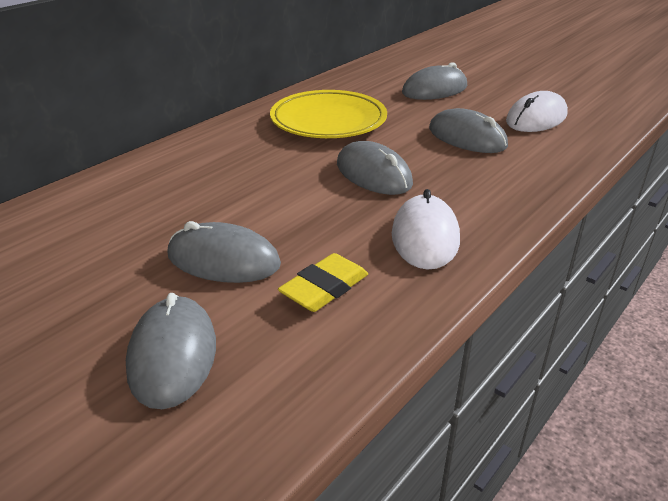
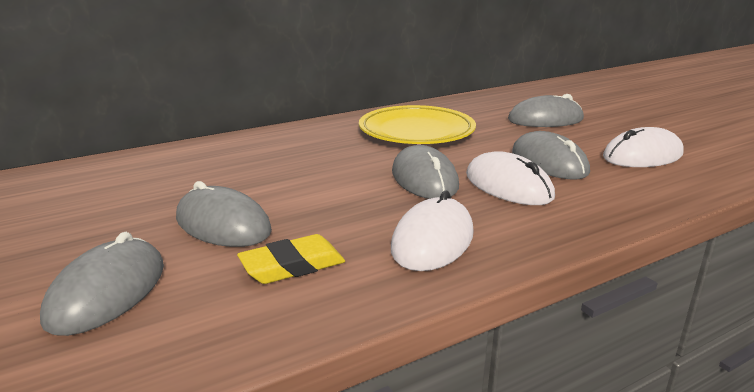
camera: 20 degrees right, 10 degrees down
(449, 168) = (508, 186): none -> white mouse

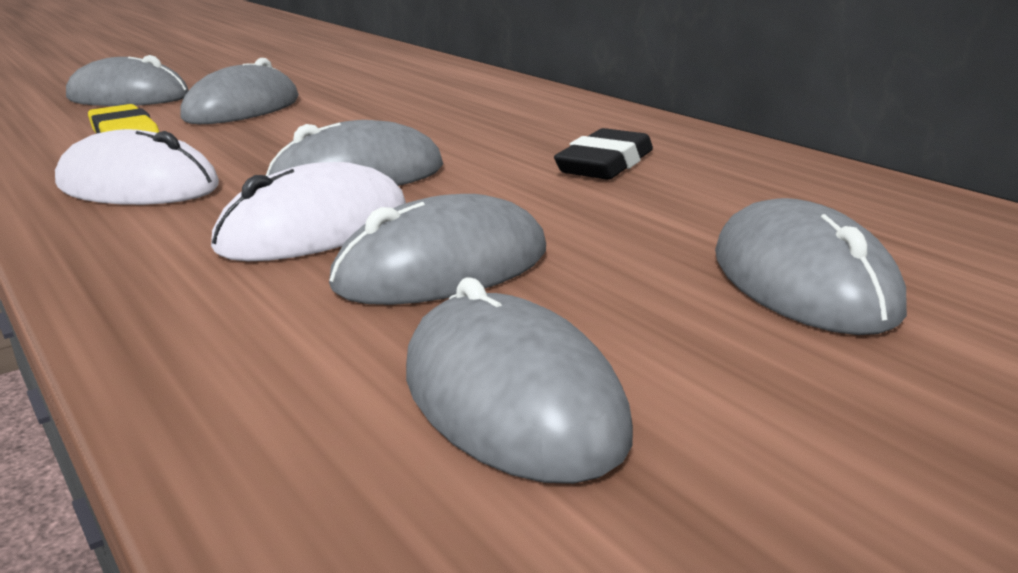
camera: 85 degrees right, 0 degrees up
(416, 132) = (605, 164): yellow plate -> black eraser
(642, 155) = (512, 399): white mouse -> grey mouse

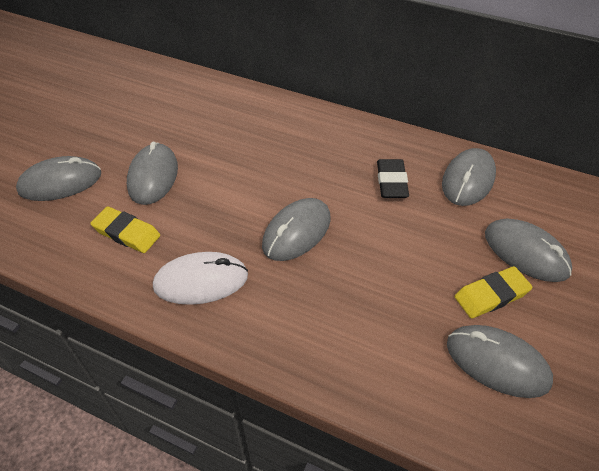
camera: 30 degrees left, 25 degrees up
(314, 229) = (327, 286): white mouse -> none
(442, 268) = (405, 295): grey mouse -> grey mouse (468, 180)
(634, 311) = (491, 295): none -> yellow eraser

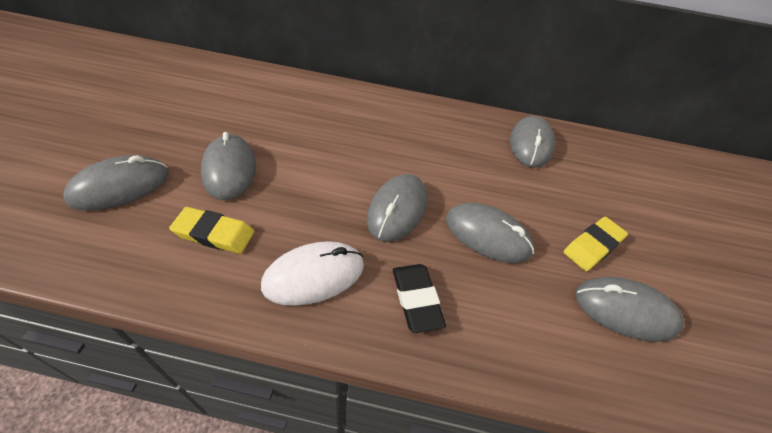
camera: 20 degrees left, 0 degrees up
(391, 182) = (467, 152): black eraser -> black eraser (416, 299)
(526, 252) = (603, 203): grey mouse -> grey mouse (487, 235)

